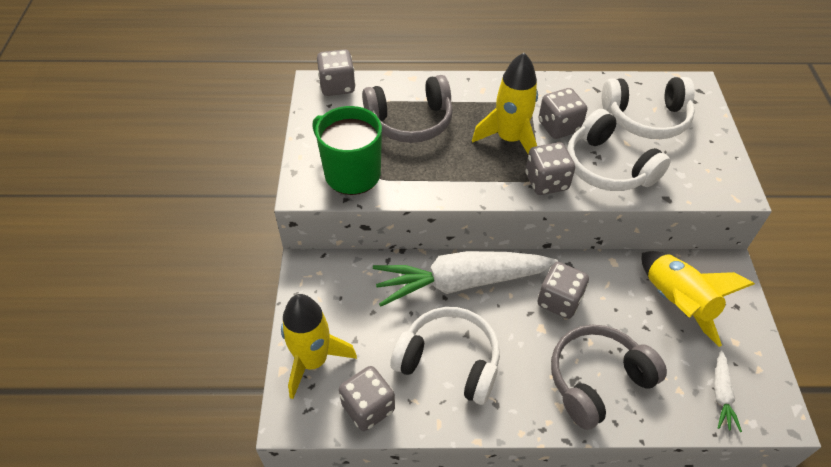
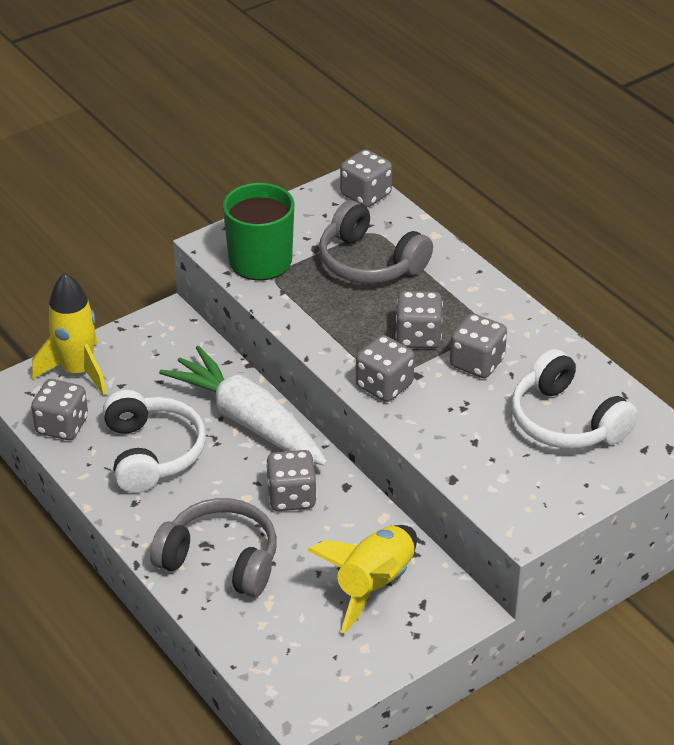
camera: 55 degrees right, 10 degrees down
(509, 139) = (418, 337): yellow rocket -> grey dice
(608, 167) = (454, 420): white headphones -> none
(721, 394) = (285, 656): white carrot -> none

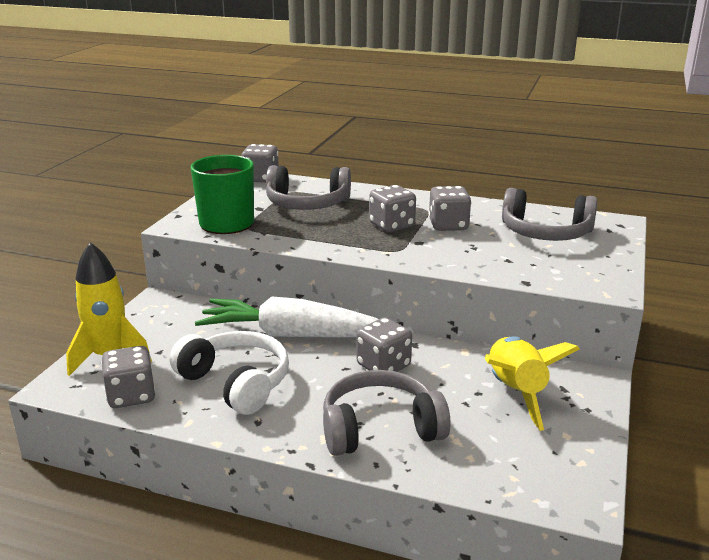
camera: 35 degrees left, 15 degrees down
(384, 385) = (406, 254): grey dice -> none
(566, 421) = (545, 233): white headphones -> grey headphones

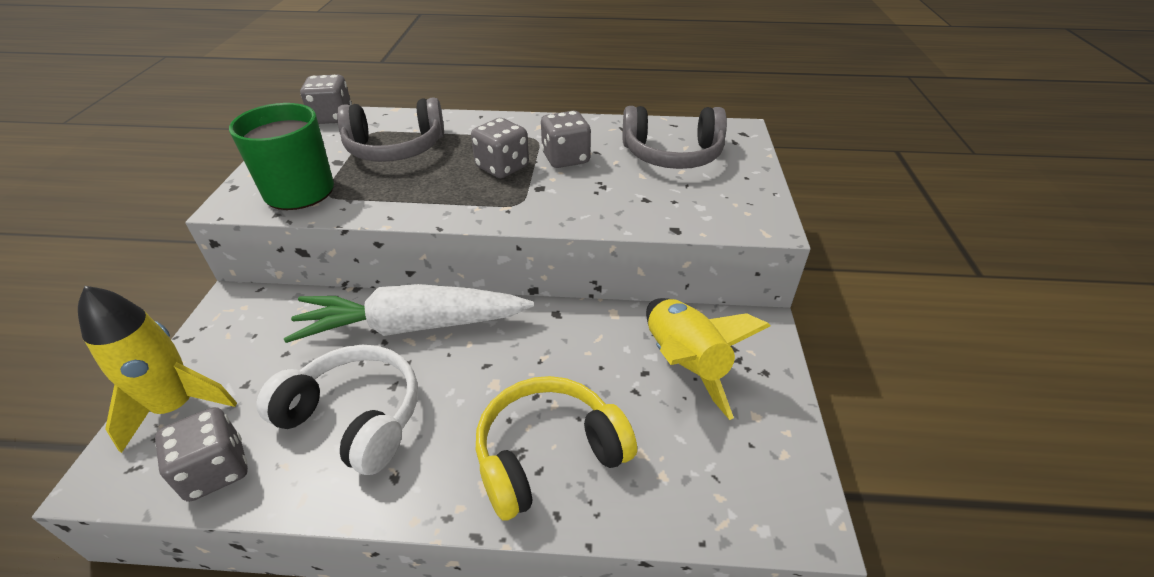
camera: 15 degrees left, 15 degrees up
(380, 428) = (548, 454): grey headphones -> yellow headphones
(383, 366) = (529, 353): grey dice -> none

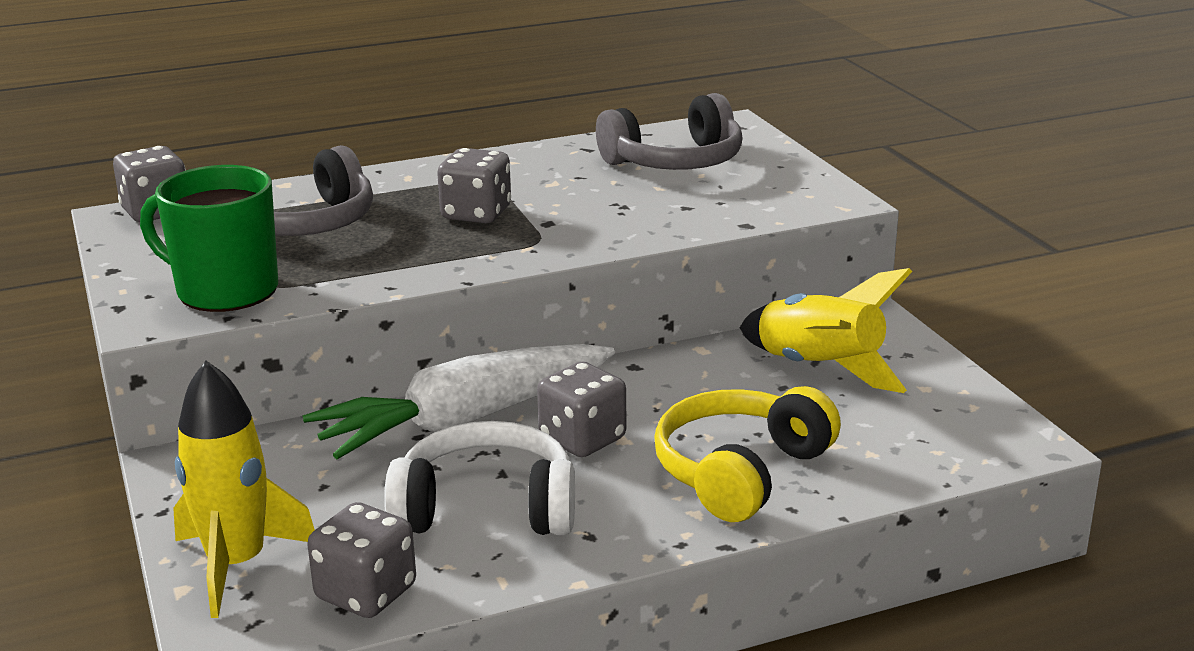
camera: 25 degrees left, 15 degrees down
(565, 158) = (548, 190): grey dice -> grey dice (582, 439)

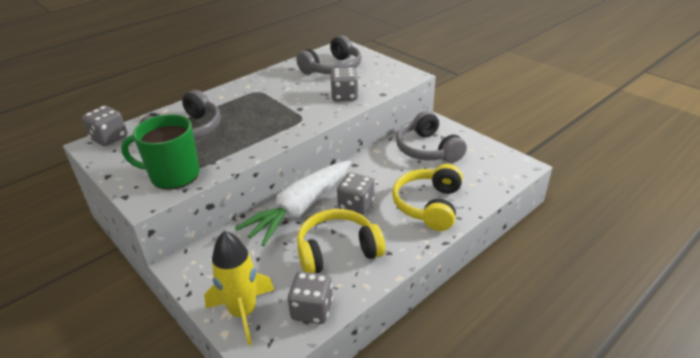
camera: 20 degrees left, 10 degrees up
(476, 214) = (265, 110): grey dice -> grey dice (344, 96)
(486, 508) = (337, 251): white headphones -> yellow headphones
(818, 369) = (427, 149): yellow rocket -> grey headphones

